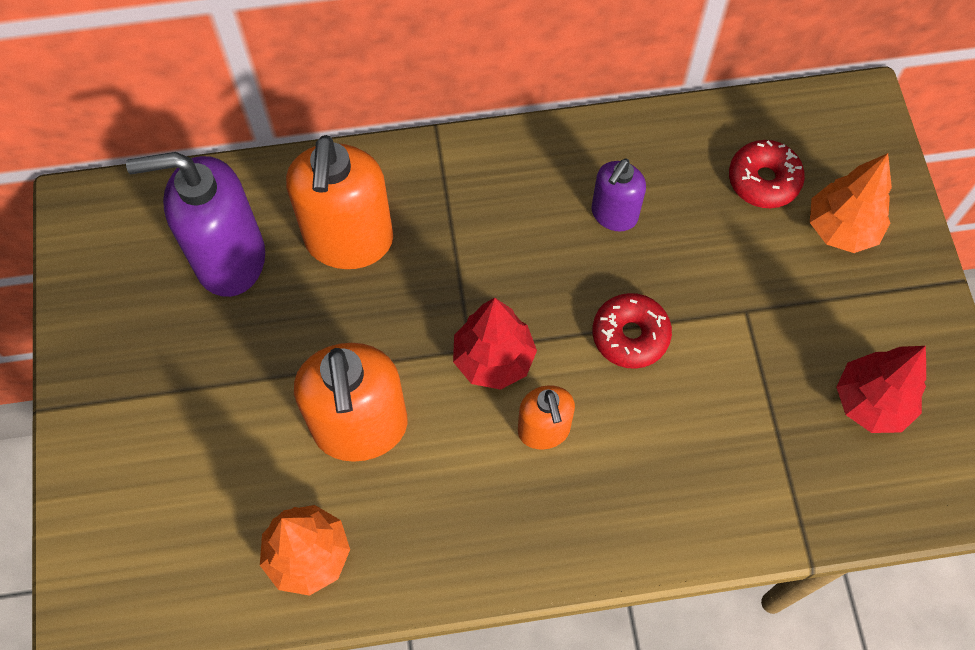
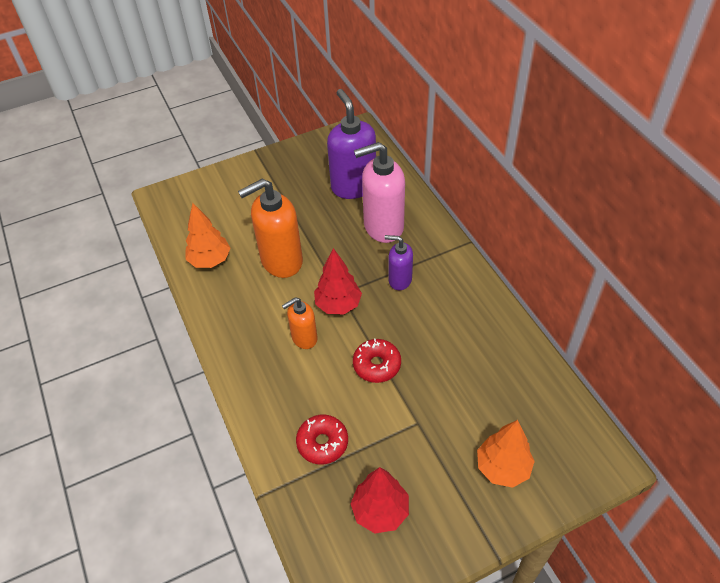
camera: 75 degrees right, 15 degrees down
(349, 241) = (383, 226): orange soap dispenser -> pink soap dispenser
(614, 214) = (453, 337): purple soap dispenser -> purple soap dispenser (399, 280)
(763, 180) = (516, 413): red donut -> red donut (322, 443)

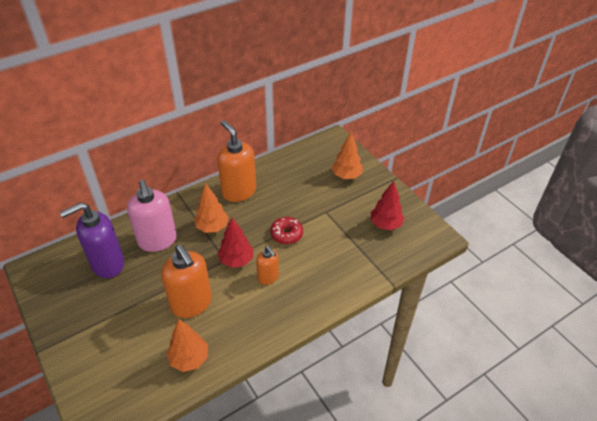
camera: 100 degrees left, 5 degrees down
(322, 443) = (349, 256): red donut -> none
(399, 280) = (212, 227): purple soap dispenser -> orange tree
(467, 310) = (238, 191): none -> orange soap dispenser

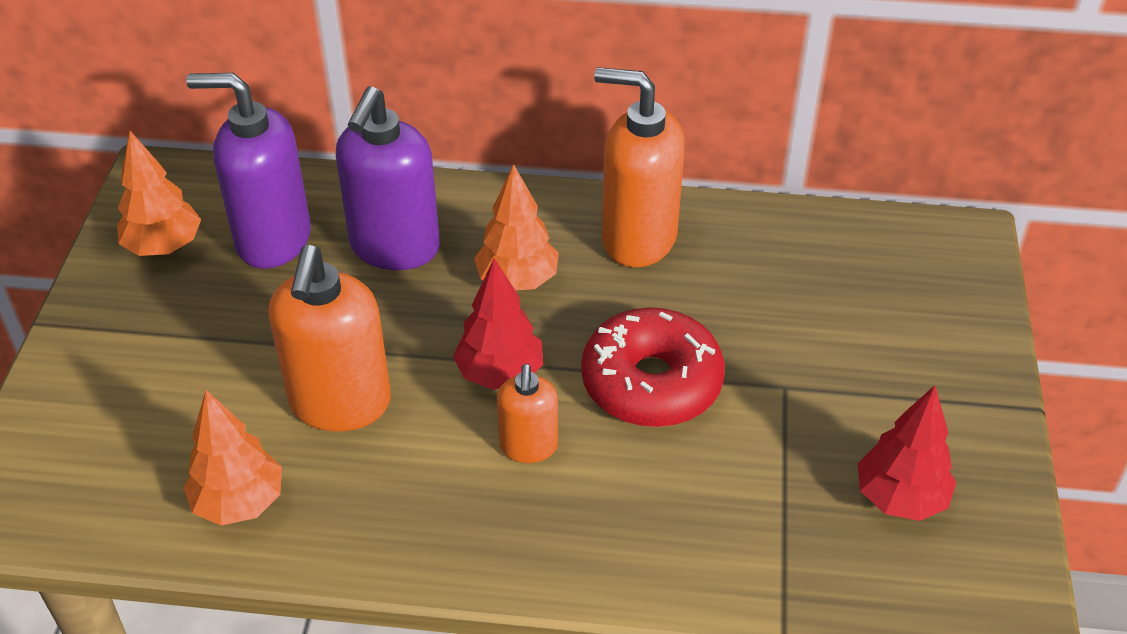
camera: 40 degrees right, 0 degrees up
(157, 241) = (394, 247): pink soap dispenser -> purple soap dispenser
(238, 191) = (638, 238): orange soap dispenser -> orange soap dispenser turned 75 degrees counterclockwise
(286, 234) = (651, 383): red donut -> red donut, size x1.65
(346, 176) = (913, 336): orange tree -> orange tree (164, 247)

